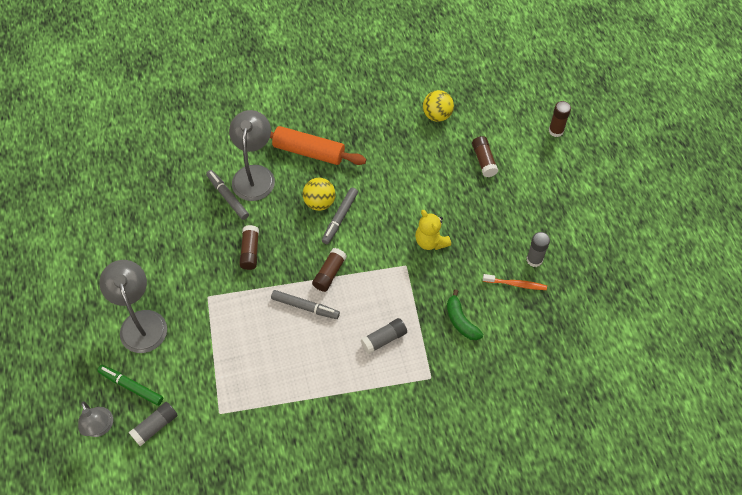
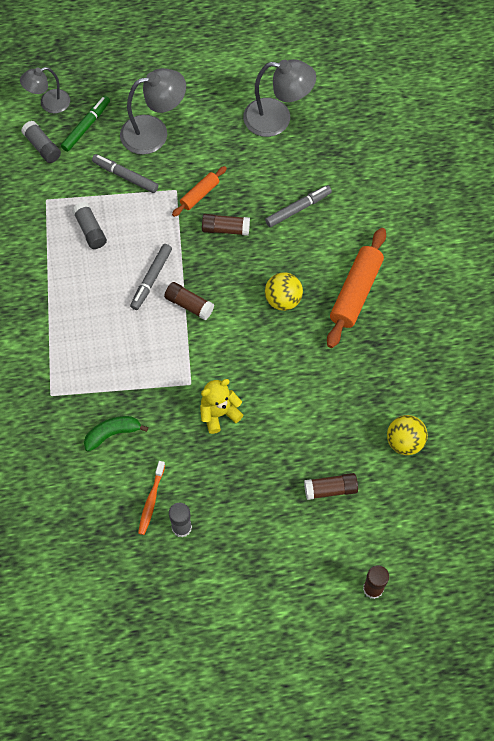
camera: 95 degrees right, 5 degrees up
(213, 276) = (200, 195): none -> orange rolling pin
(254, 175) = (326, 235): grey lamp -> grey lamp (277, 119)
(340, 218) = (260, 319): grey marker -> grey marker (125, 176)
(384, 339) = (102, 353): grey glue stick -> grey glue stick (90, 230)

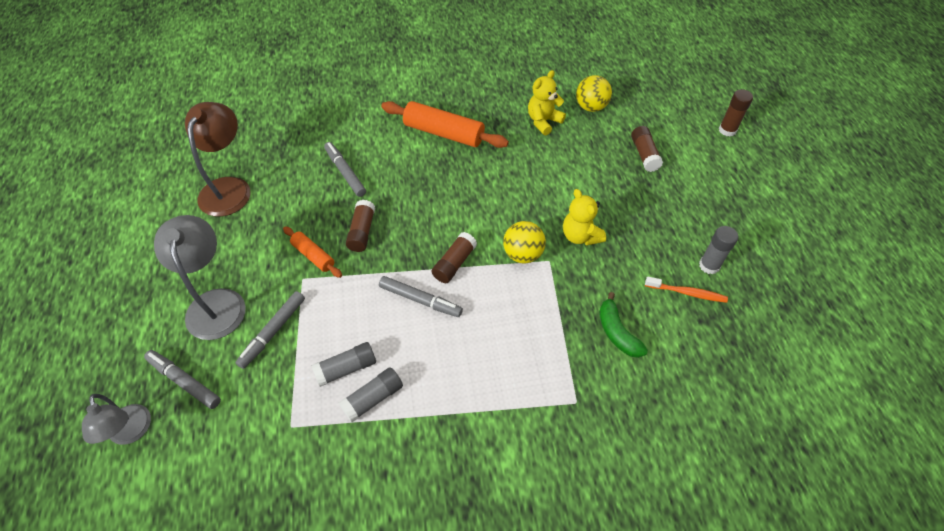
camera: 90 degrees left, 10 degrees down
(42, 147) = (203, 437): grey glue stick -> grey glue stick (373, 398)
(86, 126) = (184, 381): green marker -> grey marker
(277, 119) = (229, 188): grey lamp -> brown lamp
(283, 300) = (450, 185): yellow ball -> yellow ball (522, 254)
(378, 390) = (543, 121): none -> yellow teddy bear

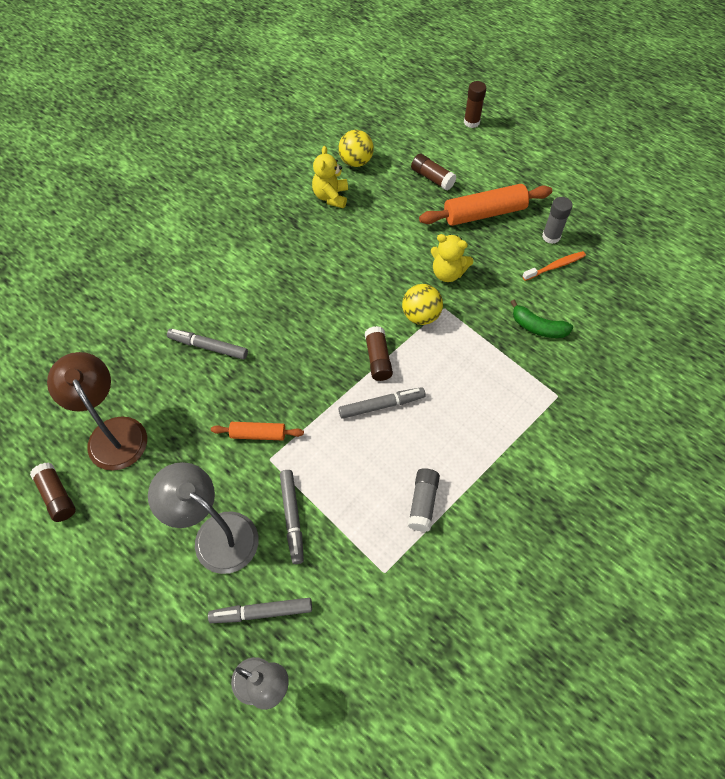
camera: 40 degrees left, 5 degrees up
(346, 368) = (380, 498): grey glue stick -> none
(362, 232) = (278, 386): brown glue stick -> brown glue stick (57, 496)
(443, 133) = (258, 257): orange rolling pin -> orange rolling pin (484, 213)

